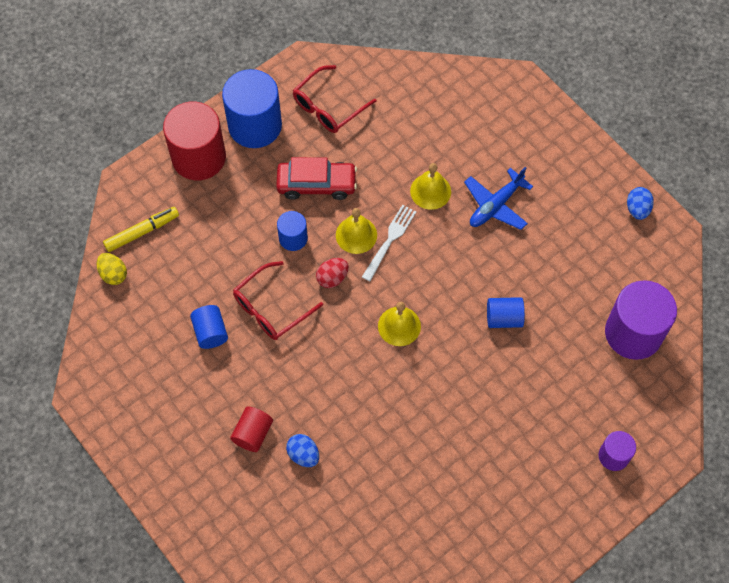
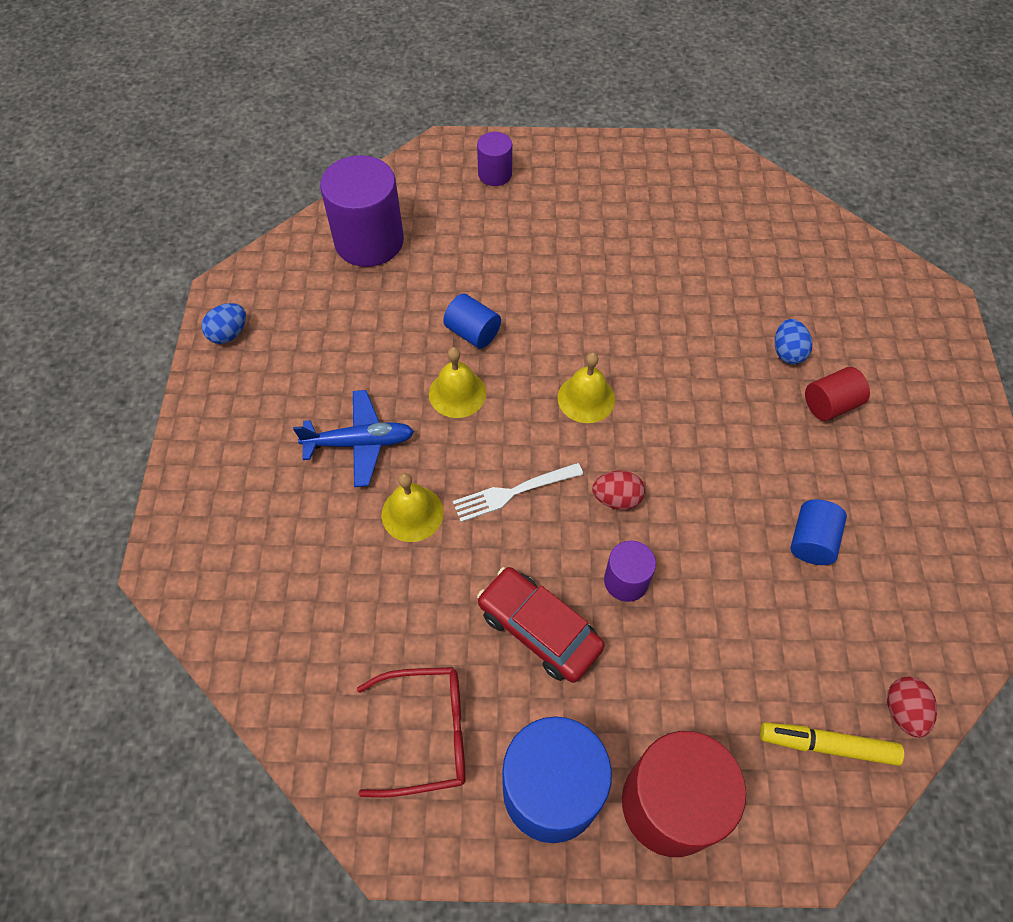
camera: 140 degrees left, 5 degrees down
(113, 274) = (903, 711): yellow egg -> red egg
(271, 308) = (717, 516): red glasses -> none
(293, 238) = (626, 581): blue cylinder -> purple cylinder
(356, 235) = (546, 527): yellow bell -> yellow bell (457, 393)

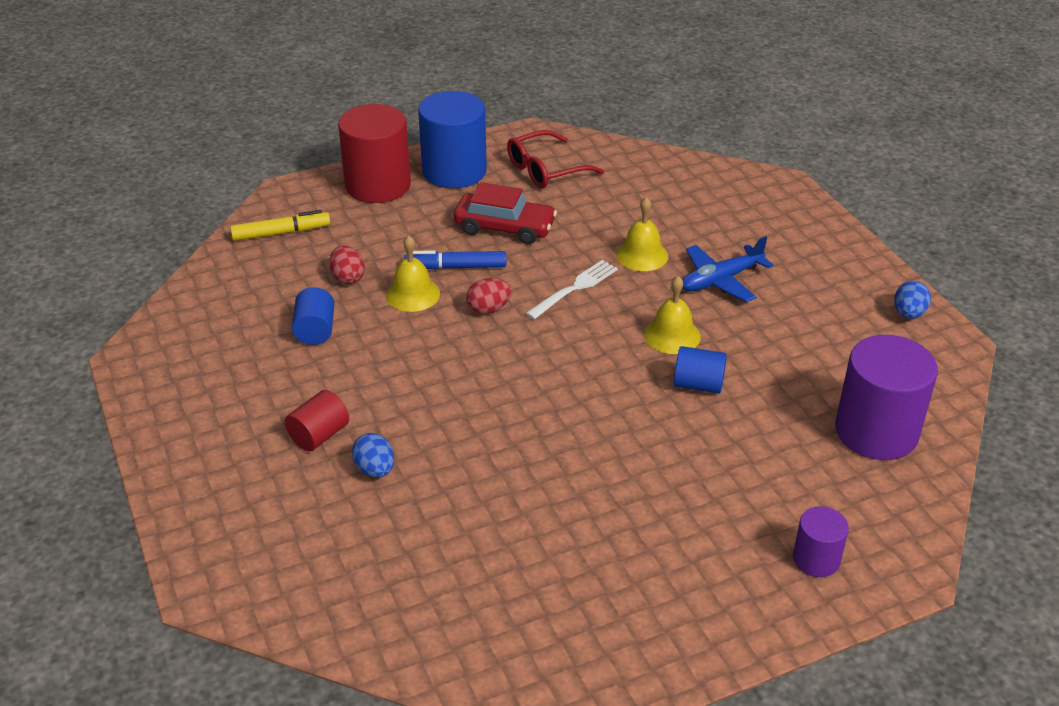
camera: 155 degrees right, 20 degrees down
(586, 398) = (556, 367): yellow bell -> yellow bell (413, 294)
(626, 581) = (456, 267): purple cylinder -> blue marker
(903, 711) = (228, 261): red egg -> red egg (348, 278)

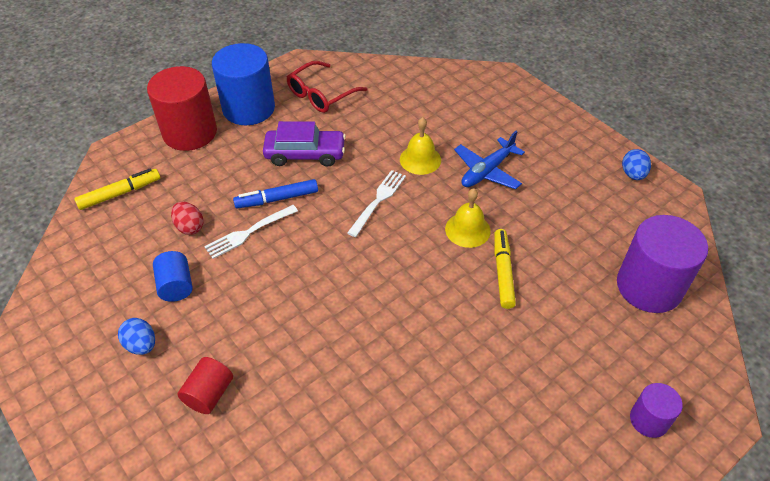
camera: 15 degrees left, 10 degrees up
(375, 470) = (268, 418): blue egg -> blue egg (141, 345)
(413, 294) = (249, 232): yellow bell -> white fork
(488, 309) = (316, 234): red egg -> none
(504, 228) = (305, 154): red car -> purple car
(698, 384) = (503, 272): blue cylinder -> yellow marker

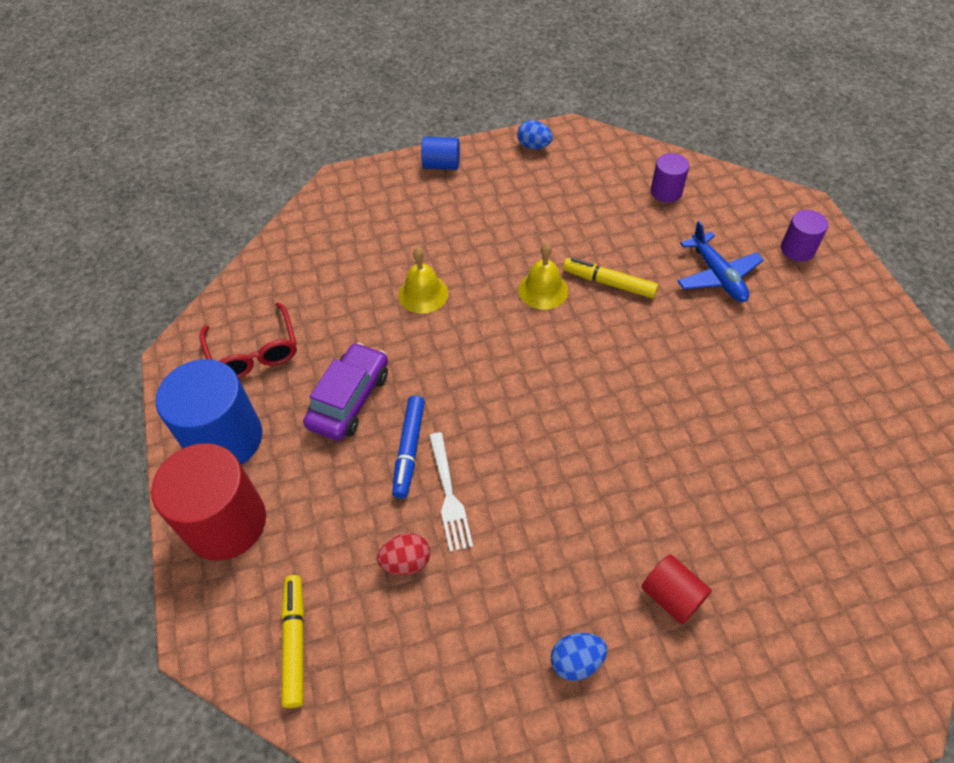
camera: 65 degrees left, 5 degrees up
(176, 286) = (498, 599): blue cylinder -> blue cylinder (441, 165)
(378, 201) = (464, 351): white fork -> none
(487, 171) = (472, 246): blue plane -> blue plane (717, 276)
(649, 286) = (666, 192): purple cylinder -> purple cylinder, size x0.52

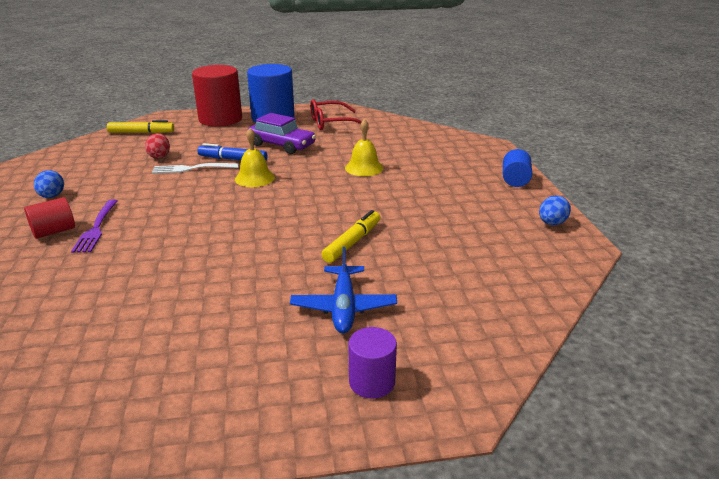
camera: 95 degrees right, 25 degrees down
(543, 290) = (353, 211): yellow bell -> yellow bell (254, 178)
(648, 546) = (96, 228): none -> purple fork
(666, 192) = (484, 294): purple cylinder -> none
(717, 276) = (344, 307): blue plane -> blue plane turned 75 degrees counterclockwise

